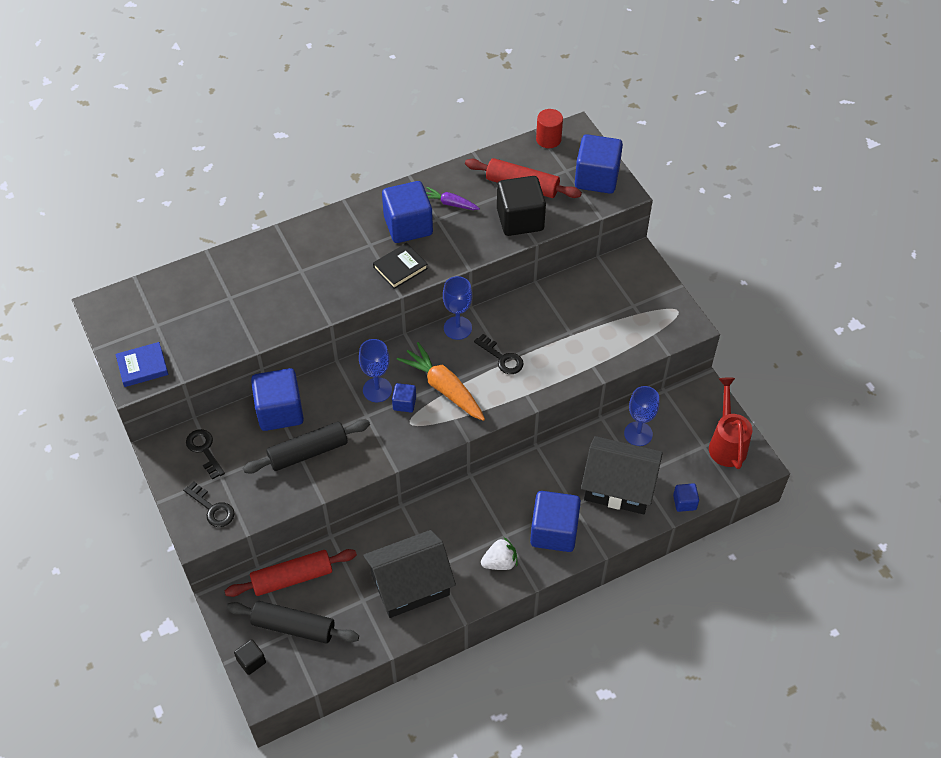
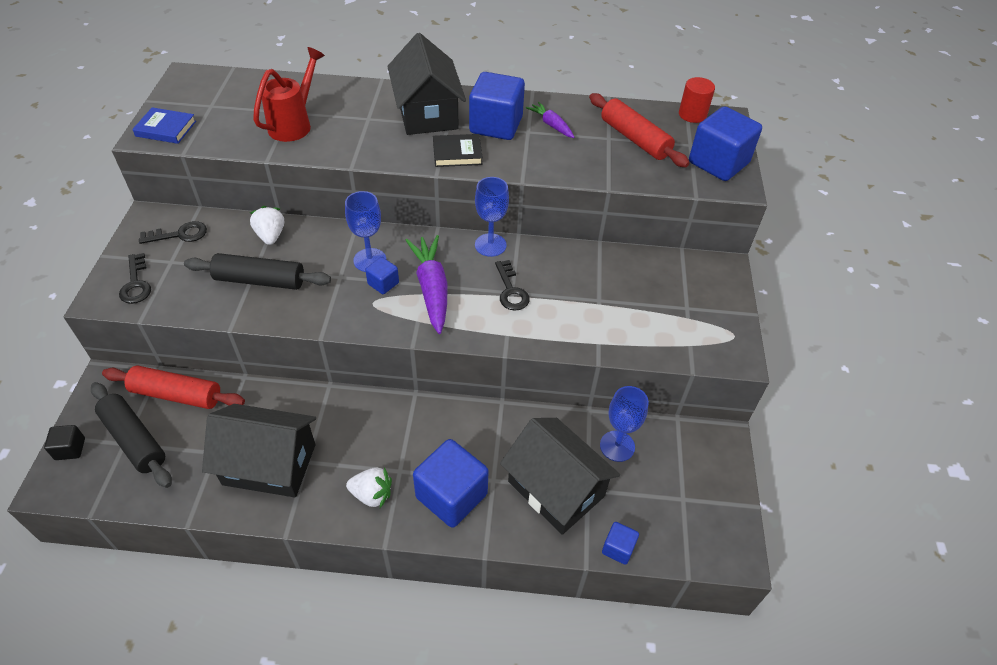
camera: 30 degrees right, 5 degrees down
(204, 450) = (180, 234): black key -> black key turned 75 degrees clockwise
(280, 411) = (271, 236): blue cube -> white strawberry
(344, 241) = (427, 113): none -> black house
(444, 388) = (432, 289): orange carrot -> purple carrot
(520, 219) = (609, 164): black cube -> none
(726, 443) = (712, 510): red watering can -> red watering can (294, 124)

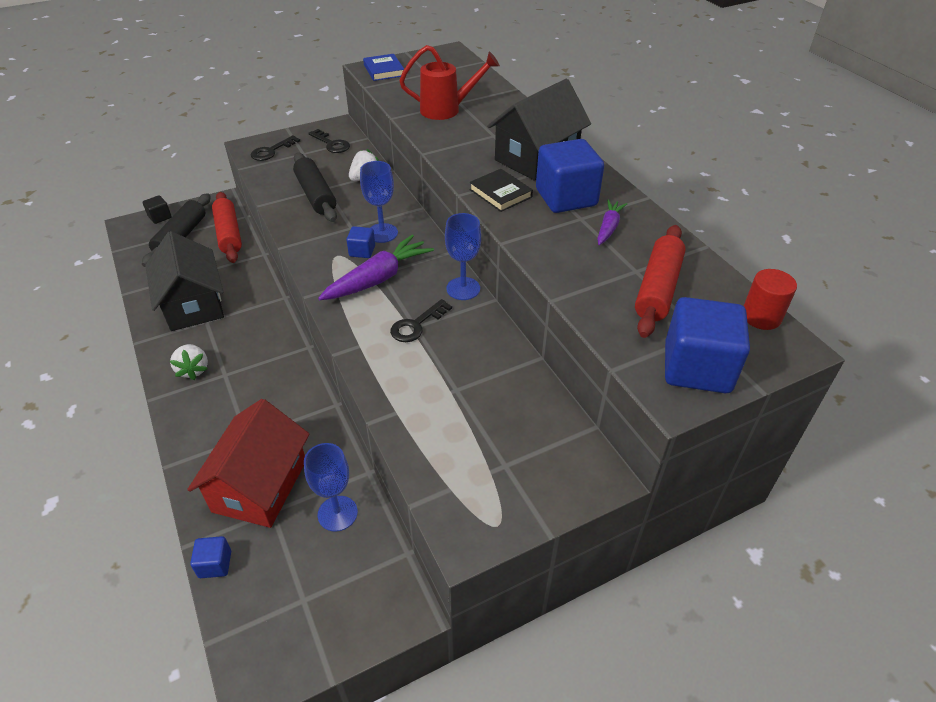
camera: 60 degrees right, 5 degrees down
(451, 496) = (216, 417): blue cube -> none
(556, 489) = (260, 486): black house -> red house

